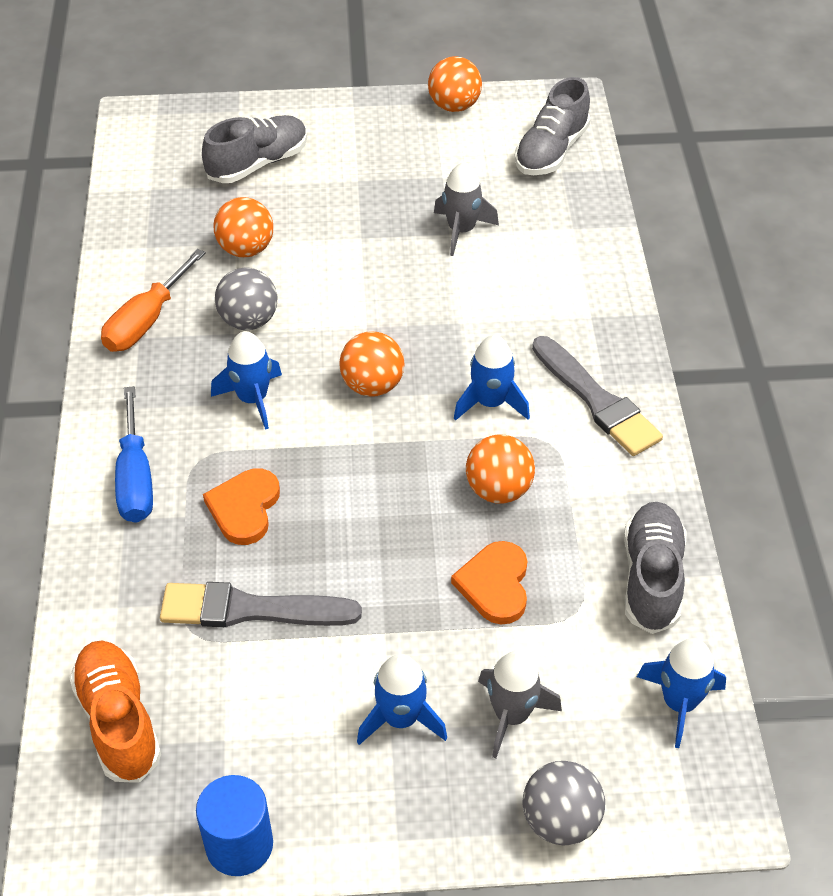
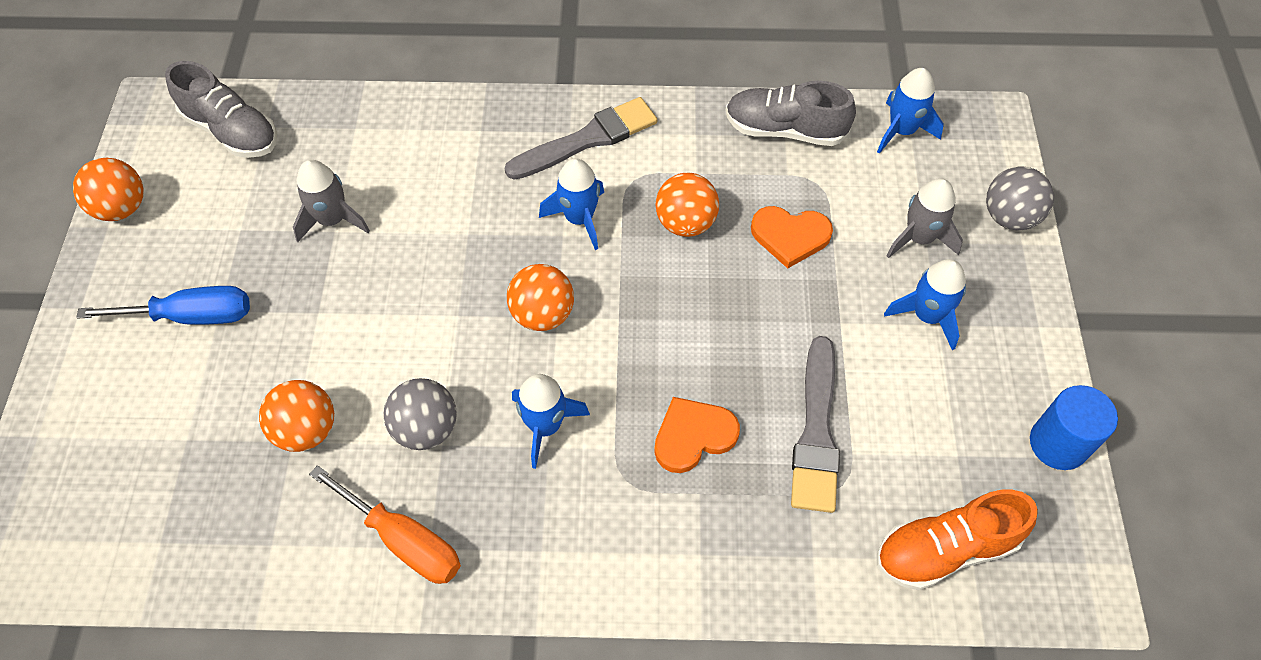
camera: 85 degrees left, 10 degrees up
(135, 478) = (645, 544): blue screwdriver -> blue screwdriver (192, 316)
(244, 508) = (693, 436): orange heart -> orange heart turned 135 degrees clockwise
(258, 164) = (153, 415): grey shoe -> none

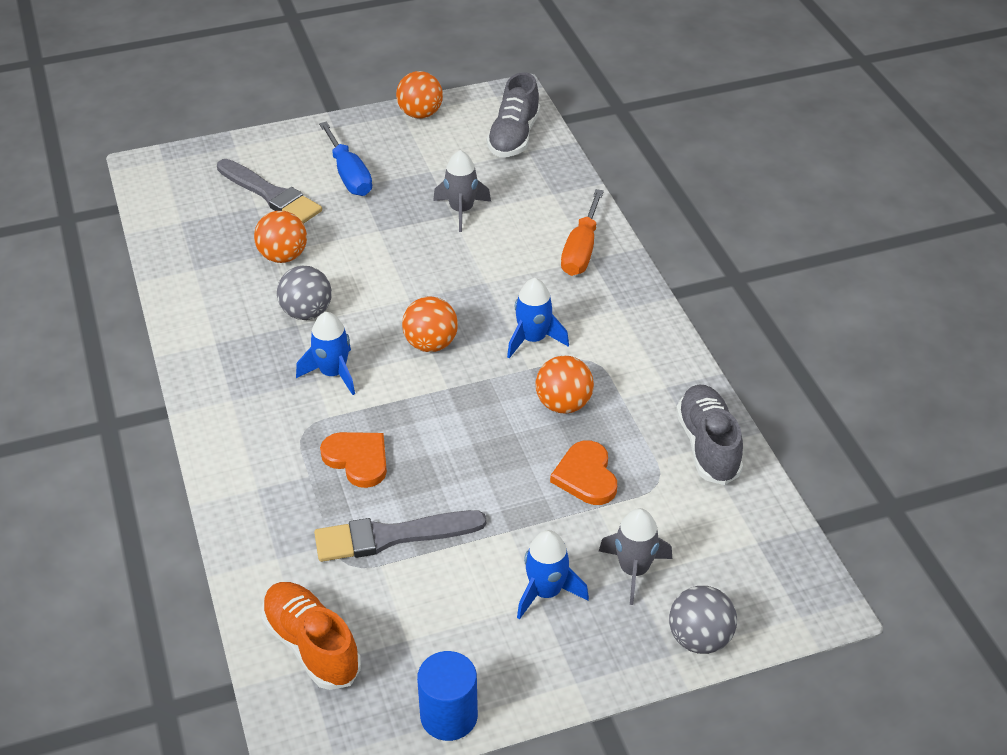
camera: 70 degrees right, 15 degrees down
(404, 541) = (217, 329): orange screwdriver -> orange screwdriver (581, 250)
(588, 139) = (619, 322): grey brush -> grey brush (271, 195)
(901, 130) = (761, 532): blue rocket -> none

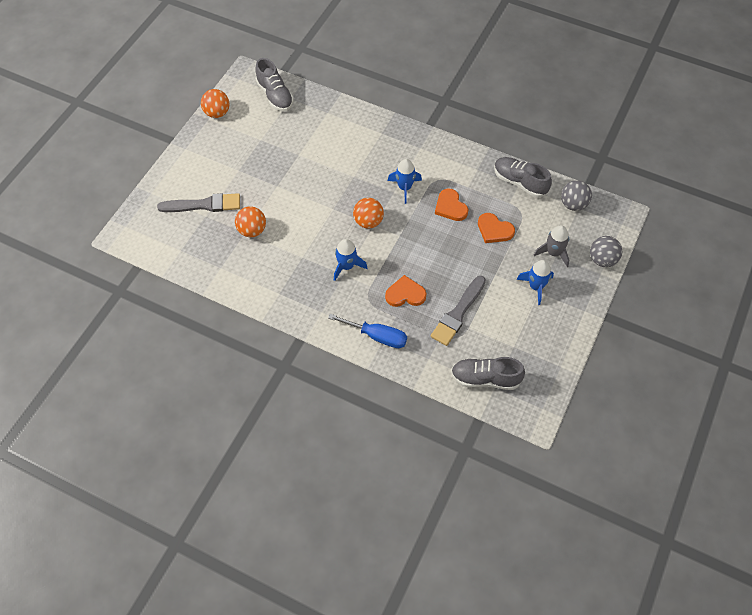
camera: 45 degrees left, 15 degrees up
(306, 312) = (299, 248): grey ball -> grey ball (573, 204)
(311, 646) = (485, 379): orange shoe -> grey shoe
(349, 175) = (226, 168): blue screwdriver -> blue screwdriver (377, 336)
(449, 716) = (561, 360): blue cylinder -> none
(461, 210) = (300, 149): grey rocket -> none
(563, 404) = (450, 207): orange ball -> orange heart
(581, 250) = (373, 132): orange screwdriver -> none

